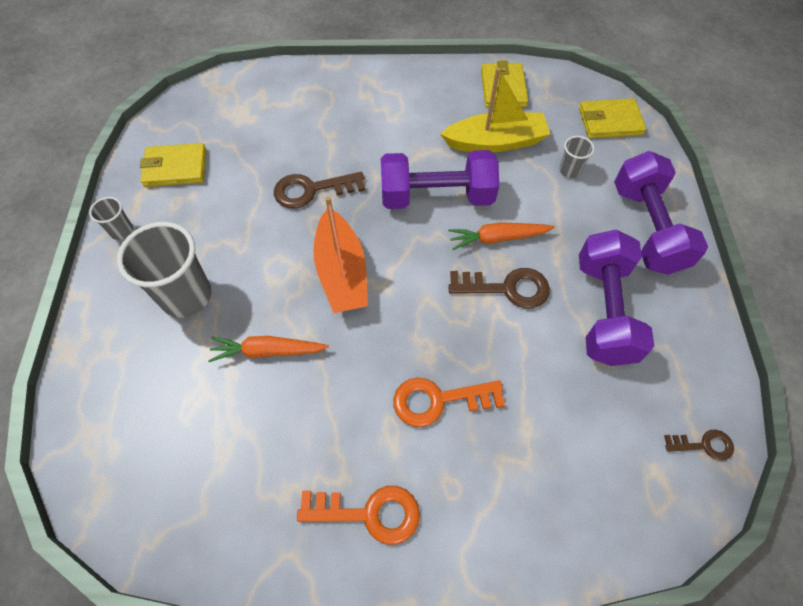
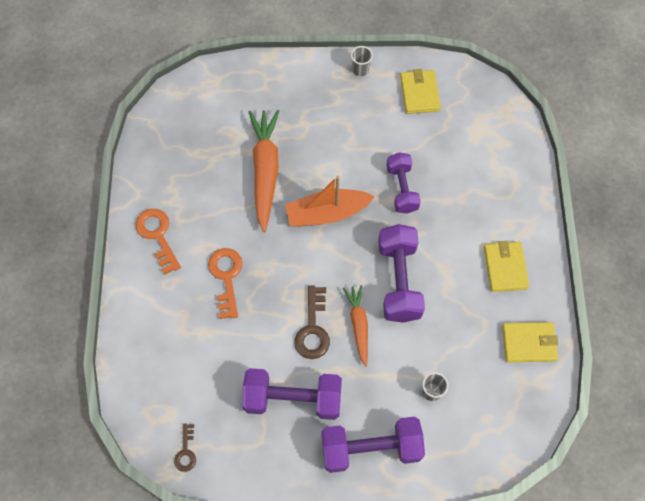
camera: 90 degrees right, 5 degrees up
(186, 296) = (307, 117): grey cup -> none
(268, 351) = (265, 171): orange carrot -> orange carrot, size x1.72
(312, 190) = (402, 189): brown key -> purple dumbbell
(369, 513) = (157, 236): orange key -> orange key turned 150 degrees clockwise
(495, 142) = (461, 331): yellow boat -> none
(610, 121) = (493, 437): yellow wallet -> yellow wallet (505, 268)

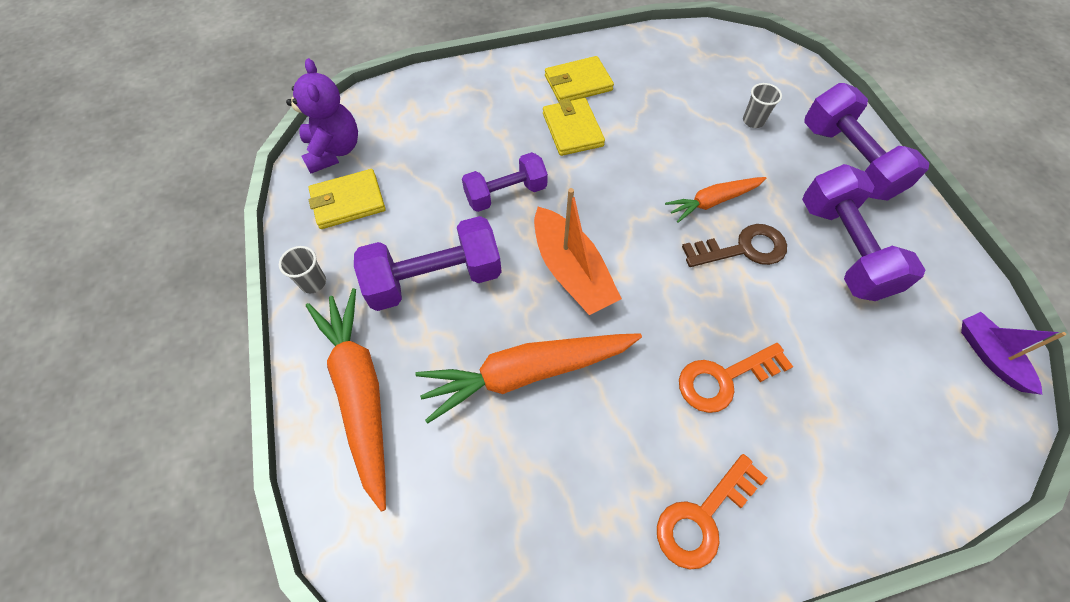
camera: 105 degrees left, 5 degrees down
(186, 451) = (989, 356): brown key -> purple boat
(281, 87) = (360, 392): none -> orange carrot
(399, 281) = (636, 173): purple dumbbell -> purple dumbbell (434, 279)
(468, 89) = (334, 151): none -> purple teddy bear
(529, 343) = (656, 54): yellow wallet -> yellow wallet (572, 129)

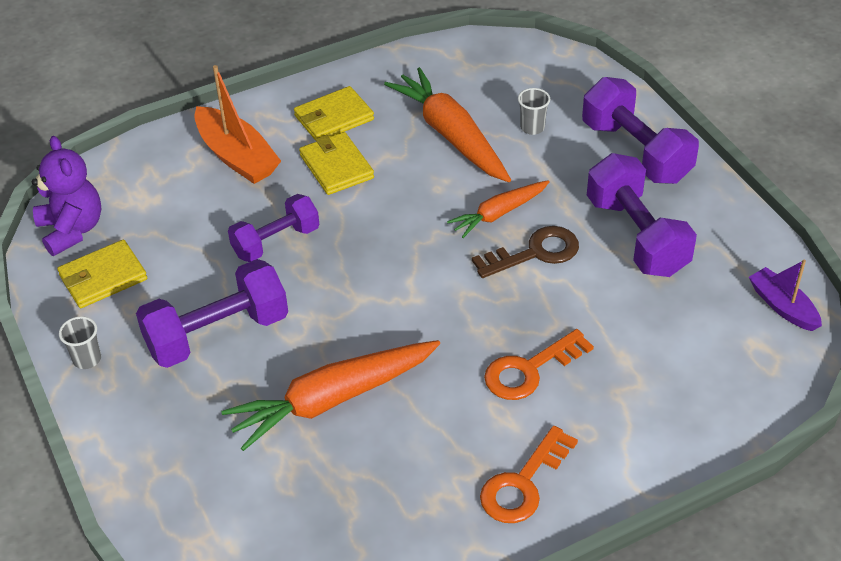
camera: 10 degrees left, 15 degrees down
(360, 392) = (165, 446): orange carrot -> orange carrot (451, 135)
(571, 271) = (361, 303): orange boat -> orange boat (237, 156)

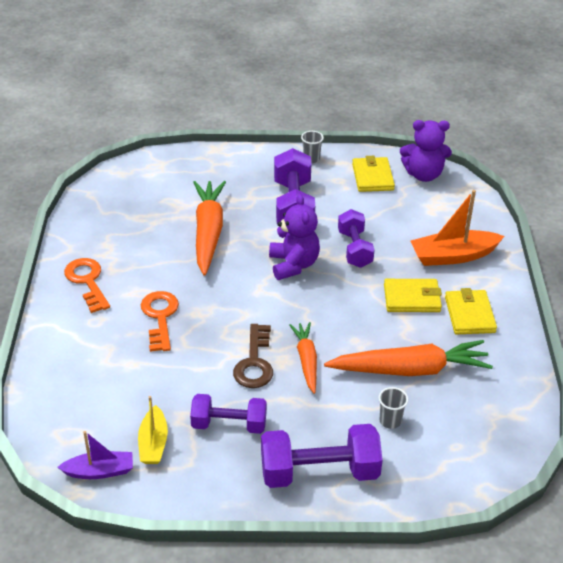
camera: 115 degrees right, 5 degrees down
(343, 286) = (293, 265): none -> purple teddy bear
(636, 236) = (229, 424): purple dumbbell -> purple dumbbell, size x0.66
(711, 282) = (153, 443): none -> yellow boat

